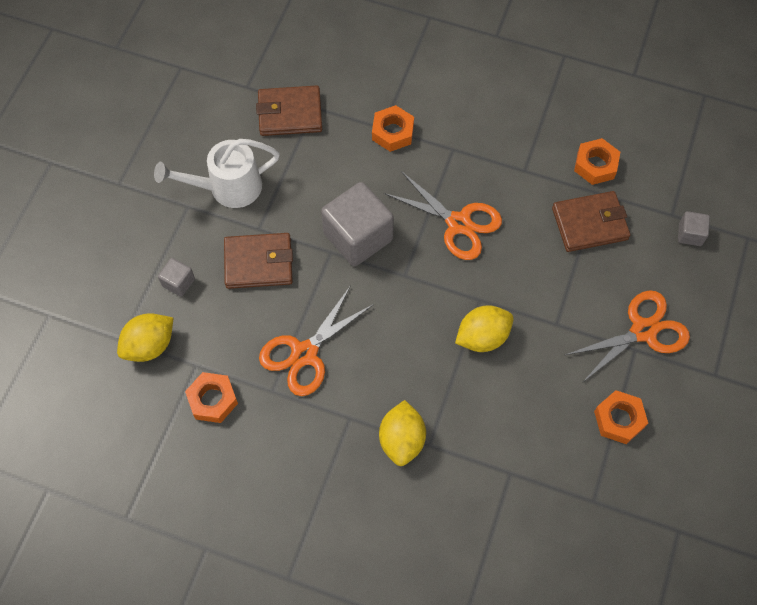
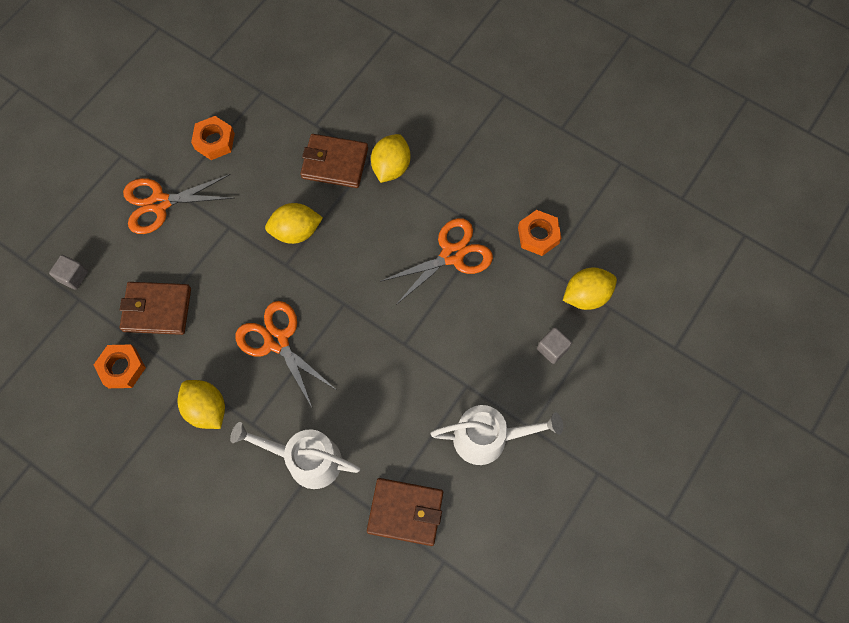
camera: 165 degrees left, 5 degrees up
(258, 263) = (474, 349): brown wallet -> brown wallet (334, 163)
(358, 237) = (375, 352): grey cube -> none
(392, 132) = (305, 459): orange nut -> white watering can
(500, 150) = (206, 409): none -> yellow lemon

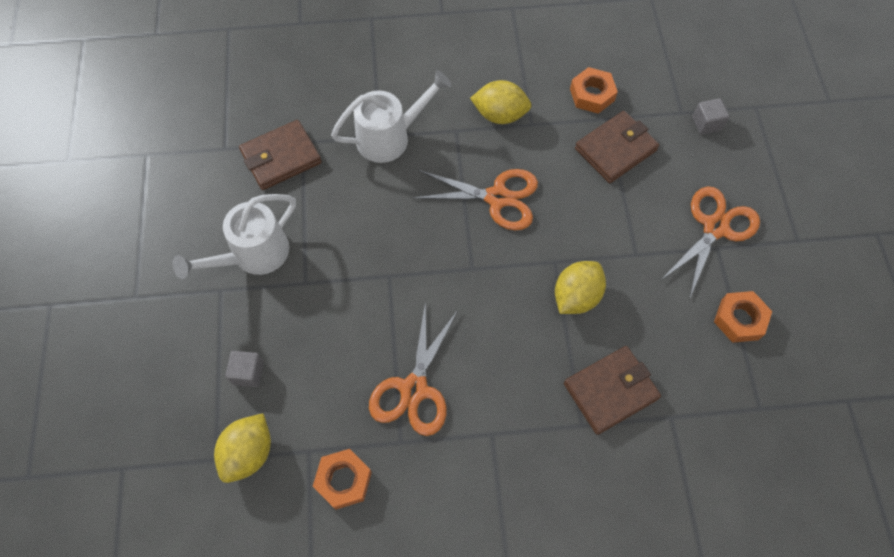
camera: 140 degrees right, 5 degrees down
(391, 167) = (553, 433): yellow lemon -> none

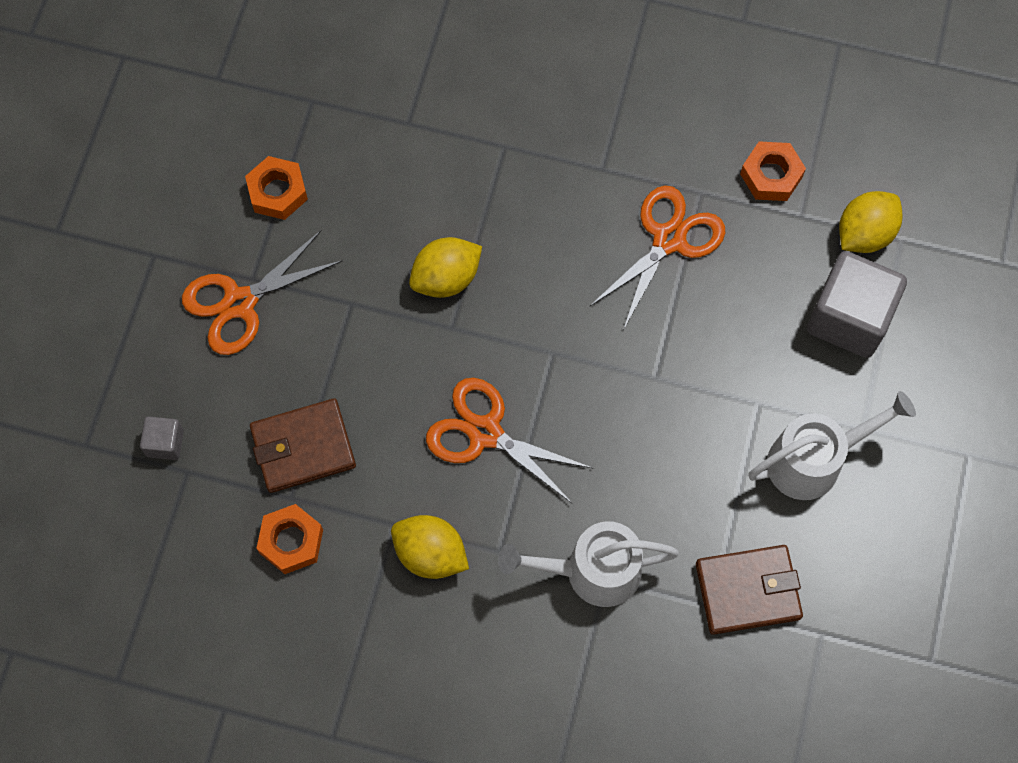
camera: 160 degrees left, 5 degrees up
(248, 373) = (849, 318): grey cube -> grey cube, size x2.13
(610, 391) = (458, 168): brown wallet -> none

